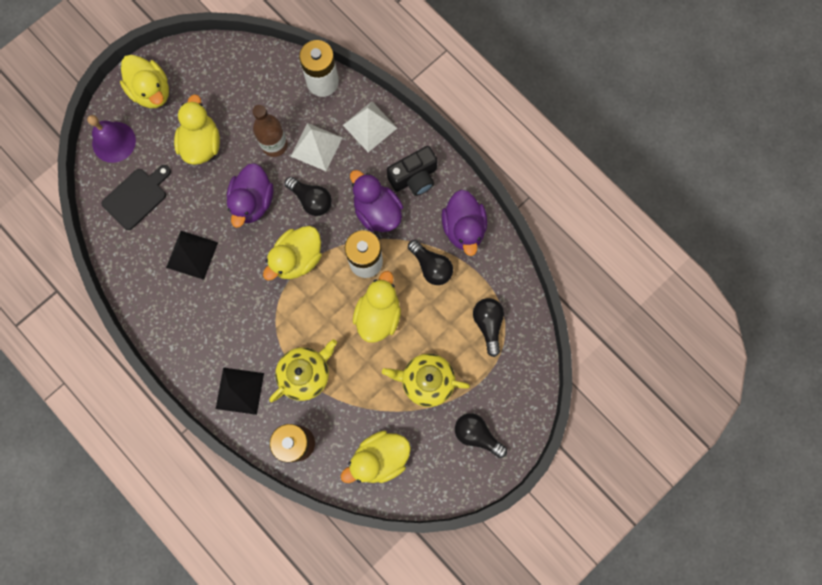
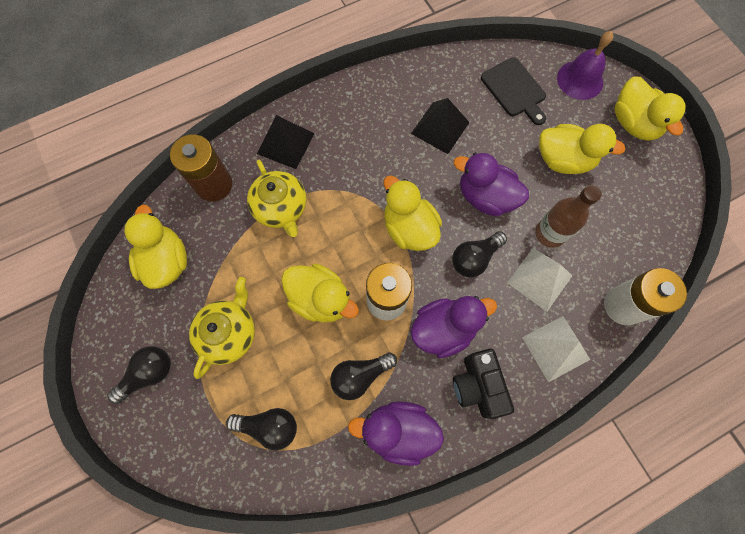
camera: 105 degrees right, 5 degrees down
(151, 91) = (633, 123): yellow duck -> yellow duck turned 90 degrees counterclockwise

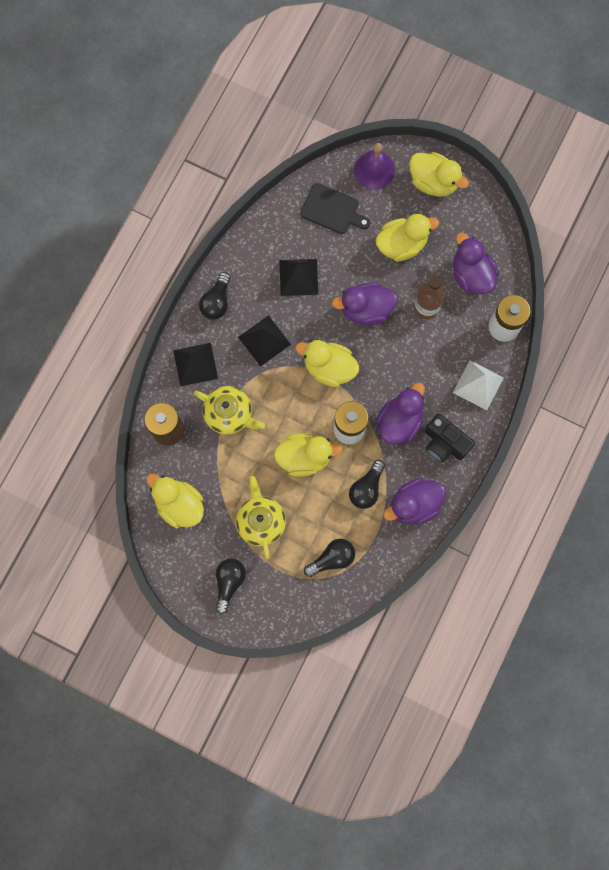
camera: 35 degrees left, 5 degrees up
(365, 163) = (264, 340): none -> black pyramid
(474, 258) = (387, 359): black light bulb -> black light bulb (217, 302)
(539, 279) = (439, 345): white pyramid -> none
(619, 232) = (471, 275): none -> purple duck

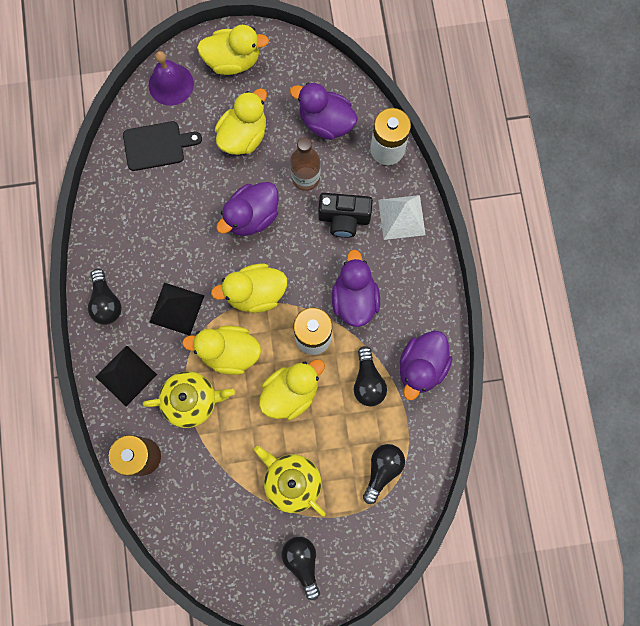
camera: 35 degrees left, 0 degrees up
(179, 505) = (203, 521): yellow duck -> yellow duck (229, 352)
(298, 277) = (168, 228): black pyramid -> none
(444, 443) = (409, 291): black camera -> black camera (344, 219)

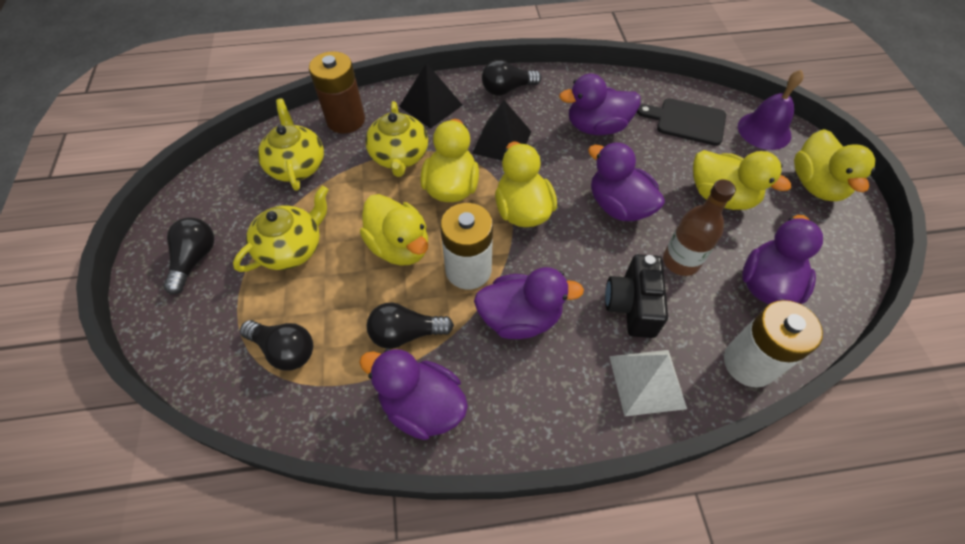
camera: 90 degrees right, 20 degrees down
(157, 145) = (687, 121): black cutting board -> black cutting board turned 120 degrees clockwise
(161, 224) = (596, 127): none -> purple duck
(200, 494) = (297, 165): none -> yellow teapot
(302, 562) = (195, 259): black light bulb -> black light bulb turned 60 degrees counterclockwise

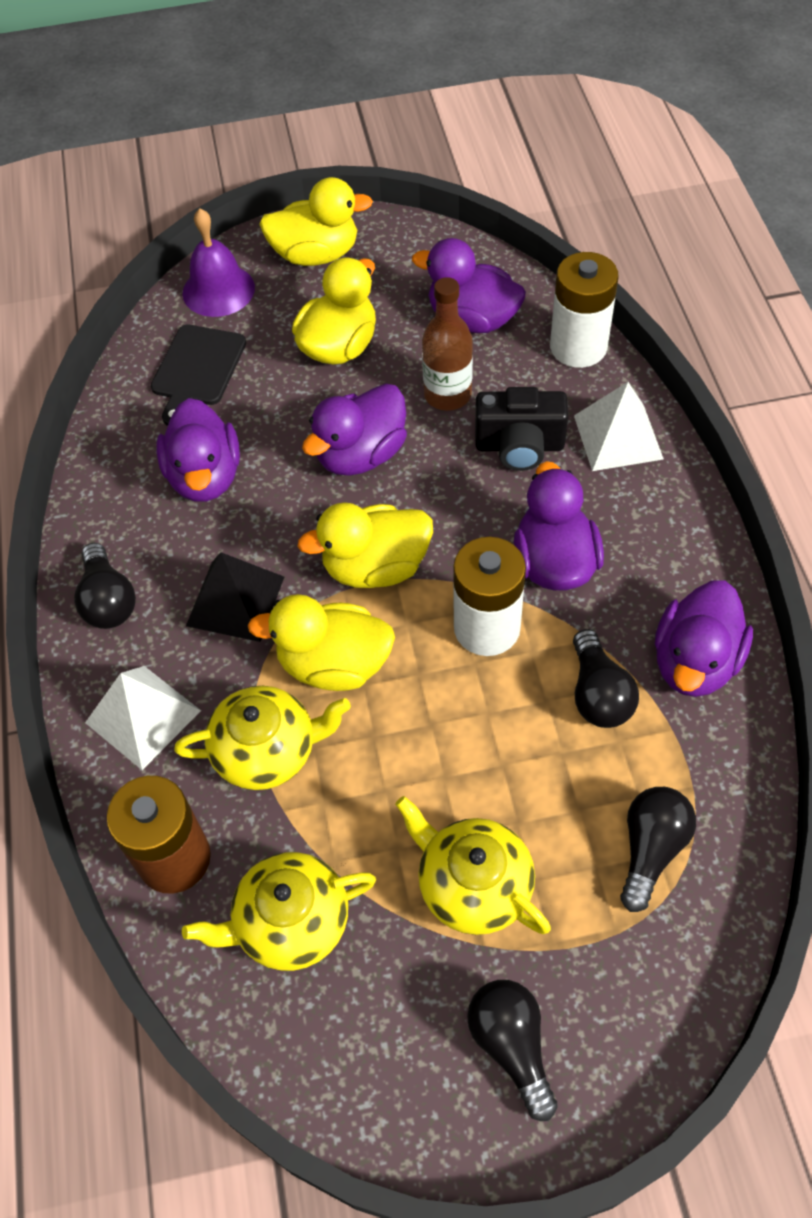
camera: 90 degrees left, 0 degrees up
(195, 259) = (511, 1045): black light bulb -> black light bulb turned 60 degrees clockwise
(399, 246) = (455, 723): yellow duck -> none
(431, 106) = (143, 716): black pyramid -> white pyramid

